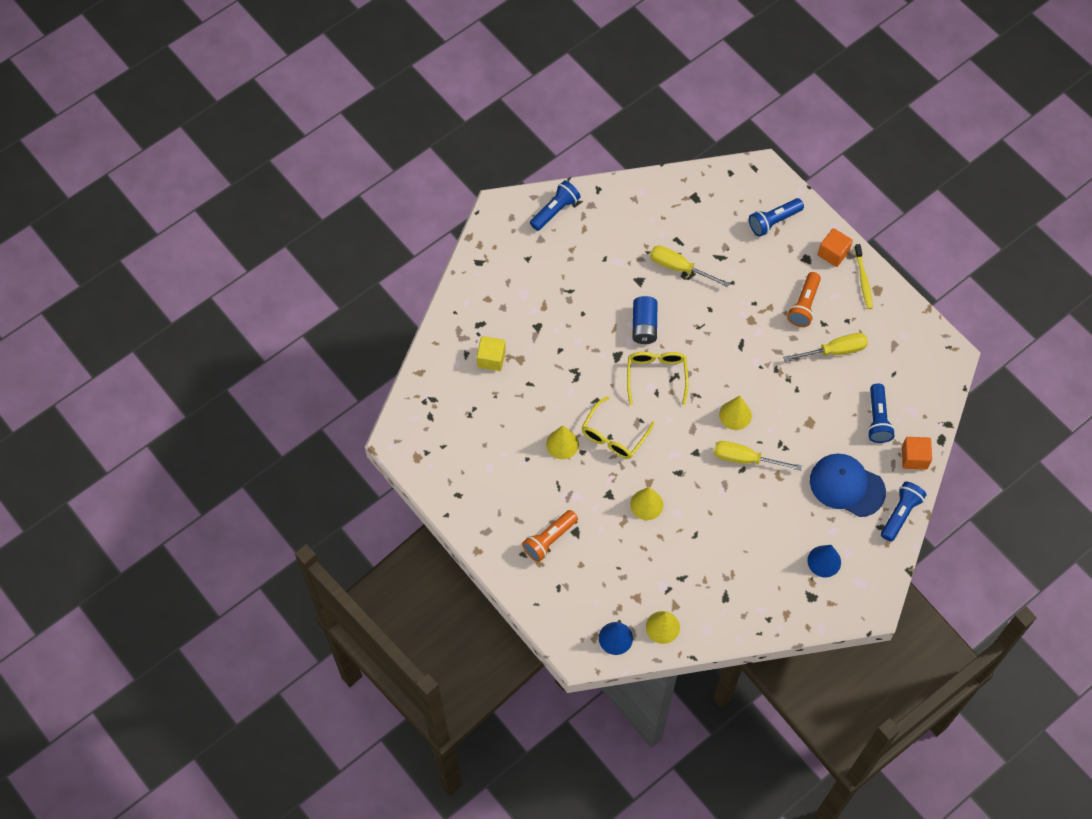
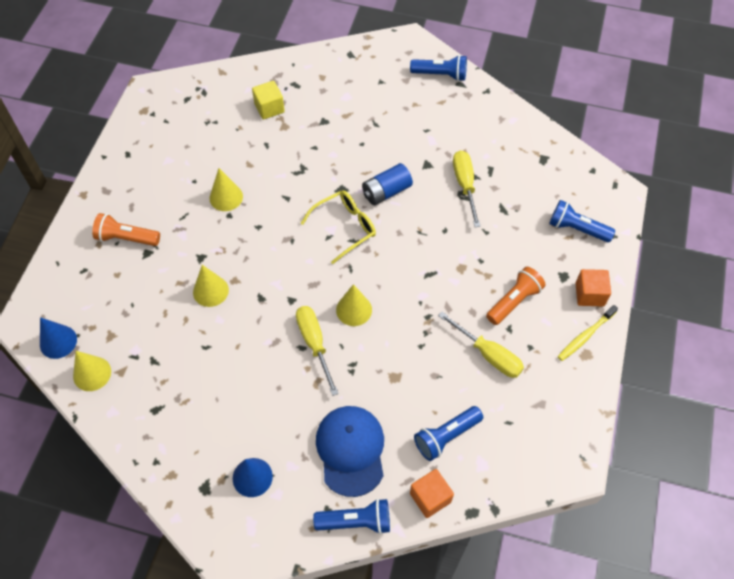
camera: 55 degrees right, 5 degrees down
(613, 436) = (261, 229): yellow glasses -> none
(804, 305) = (514, 301): orange flashlight -> orange flashlight turned 150 degrees clockwise

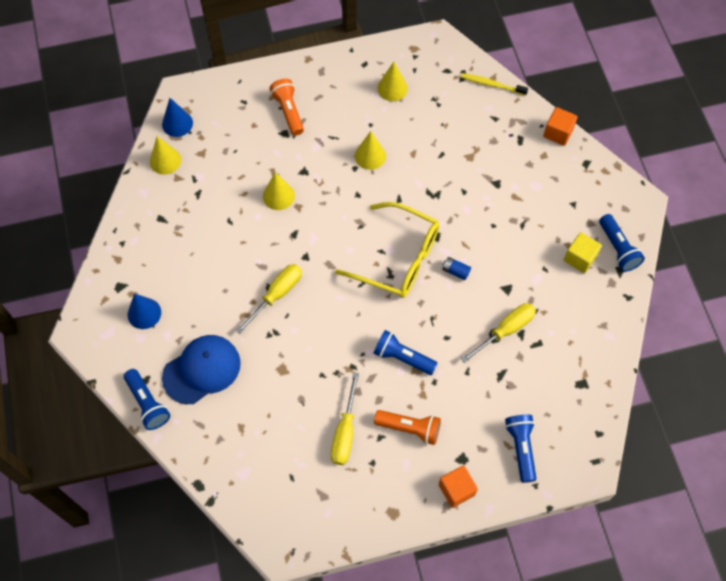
camera: 60 degrees right, 5 degrees up
(269, 108) = (480, 135): yellow cube -> yellow cube (580, 258)
(345, 227) = (398, 258): yellow glasses -> yellow glasses, size x1.51
(354, 310) = (324, 307): yellow cone -> yellow cone (392, 88)
(386, 192) = (455, 271): blue battery -> blue battery, size x0.57
(430, 497) = (194, 448): orange cube -> orange cube (558, 133)
(446, 436) = (252, 434): blue flashlight -> blue flashlight (402, 357)
(585, 336) = (411, 504): yellow toothbrush -> yellow toothbrush (492, 85)

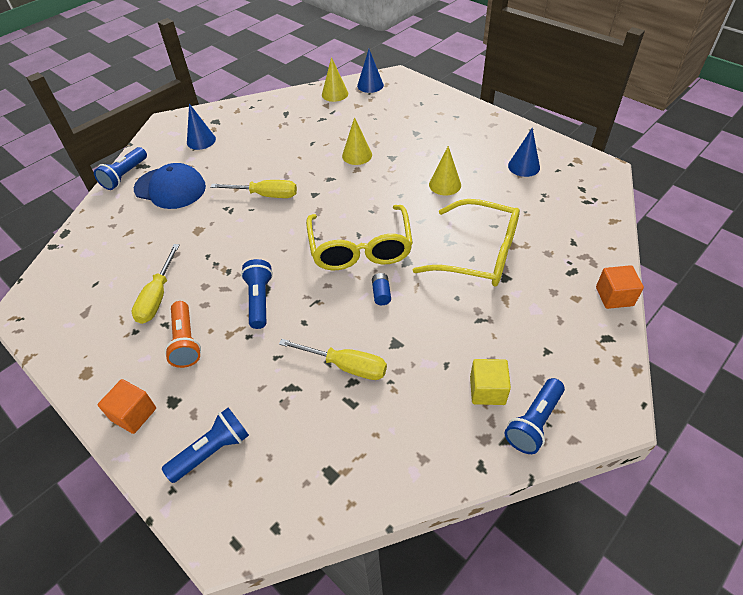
camera: 60 degrees right, 15 degrees down
(288, 111) = (437, 126): orange flashlight -> none
(345, 432) = (157, 297): yellow screwdriver -> yellow screwdriver turned 60 degrees counterclockwise
(392, 88) = (524, 166): yellow cone -> blue cone
(462, 184) = (479, 254): none -> yellow glasses
(492, 85) = (605, 223): yellow toothbrush -> none

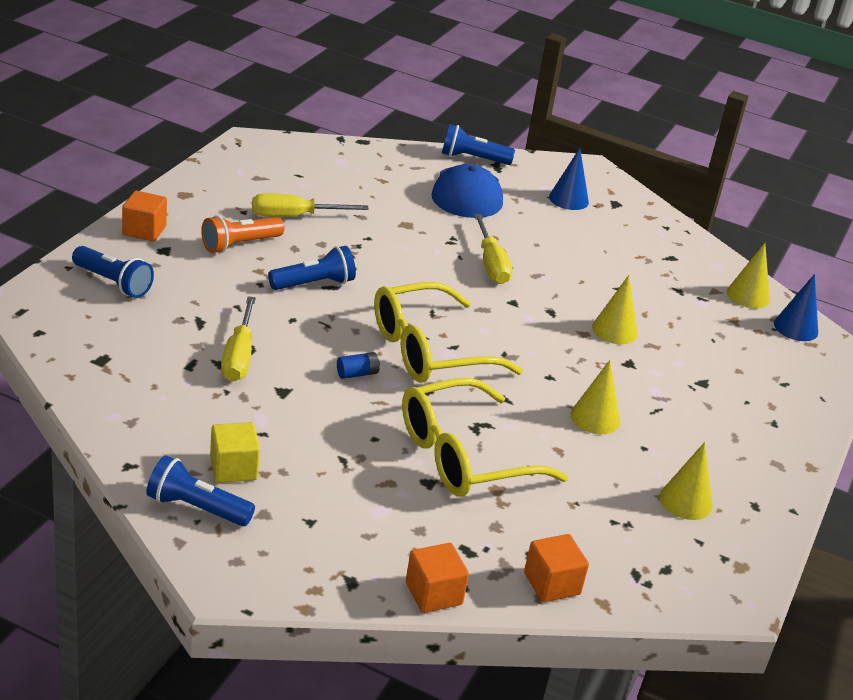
camera: 65 degrees right, 15 degrees down
(479, 254) = (463, 456): yellow glasses -> yellow glasses turned 60 degrees clockwise
(524, 166) = (686, 501): blue cone -> yellow cone
(599, 239) = (552, 584): none -> orange cube

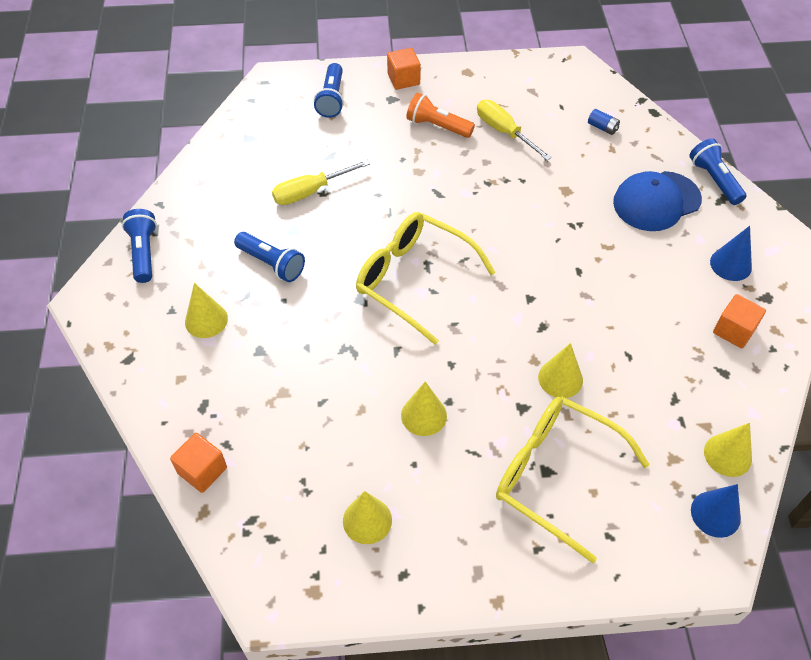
camera: 65 degrees right, 20 degrees up
(233, 468) = (194, 249): yellow cube -> none
(314, 284) = (431, 183): blue flashlight -> blue flashlight (271, 264)
(350, 501) = (206, 320): none -> yellow cone
(357, 374) = (347, 256): blue battery -> blue battery (602, 127)
(433, 593) = (145, 407): orange cube -> orange cube (734, 330)
(463, 456) = (305, 356): yellow glasses -> yellow glasses (555, 475)
(491, 264) = (568, 261): yellow screwdriver -> none

